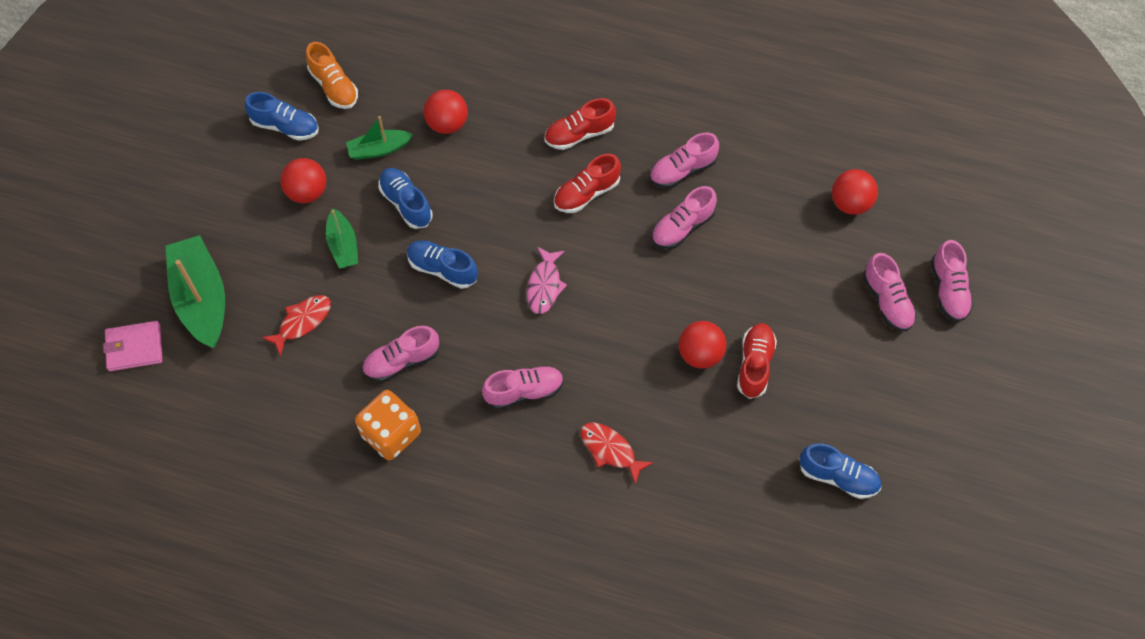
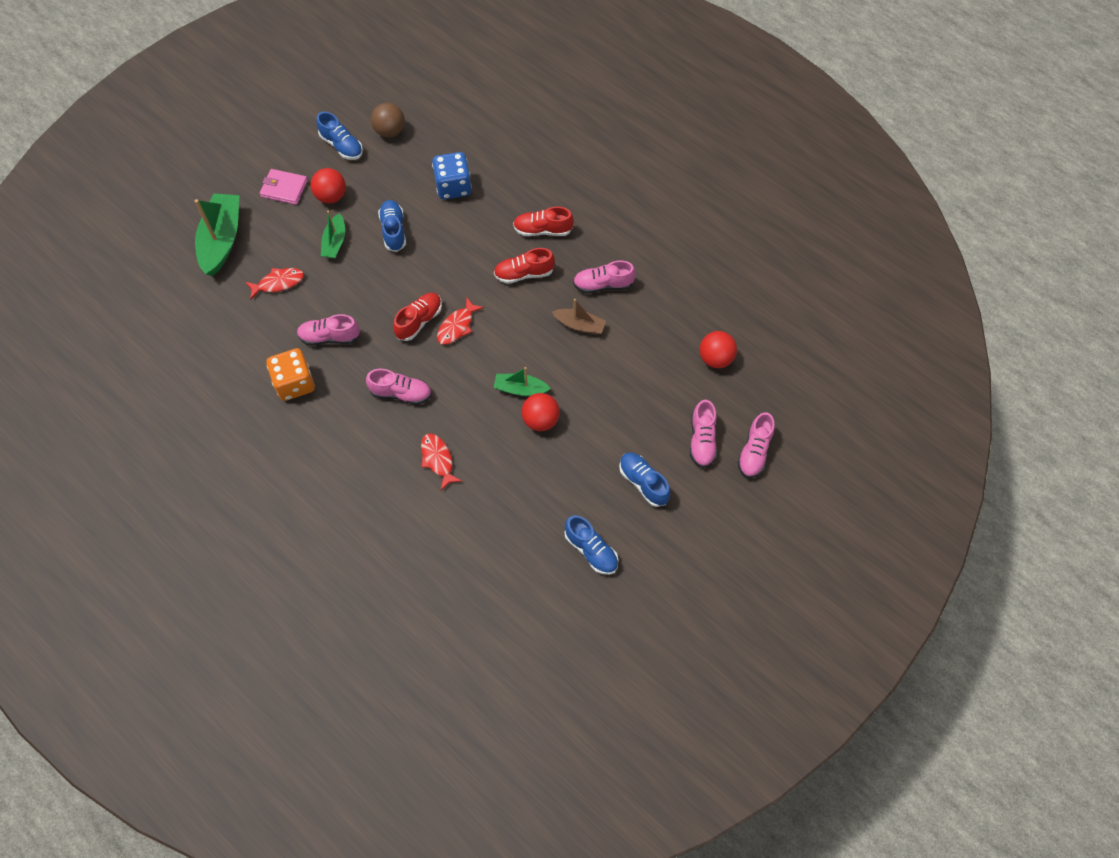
camera: 25 degrees right, 0 degrees up
(134, 348) = (161, 255): pink wallet -> pink wallet (284, 188)
(334, 86) = (390, 131): orange shoe -> brown ball
(379, 149) = (396, 186): green boat -> green boat (520, 389)
(442, 269) = (393, 285): blue shoe -> blue shoe (643, 482)
(447, 123) = (453, 186): red ball -> blue dice
(544, 286) = (457, 326): pink fish -> red fish
(682, 227) = (579, 325): pink shoe -> brown boat
(755, 365) = (576, 444): red shoe -> red shoe (419, 321)

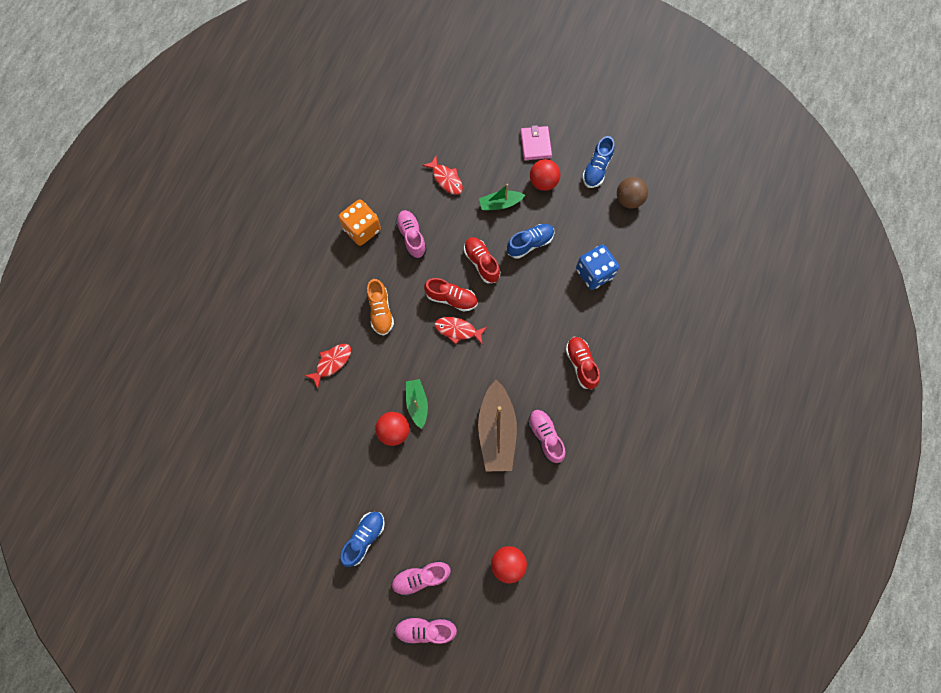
camera: 70 degrees right, 10 degrees up
(222, 240) = (468, 122): green boat -> none
(401, 393) = (380, 311): pink shoe -> orange shoe
(524, 273) = (530, 365): red shoe -> red shoe (481, 263)
(579, 325) = (496, 431): brown boat -> brown boat, size x1.80
(591, 550) = (290, 515): blue shoe -> none

